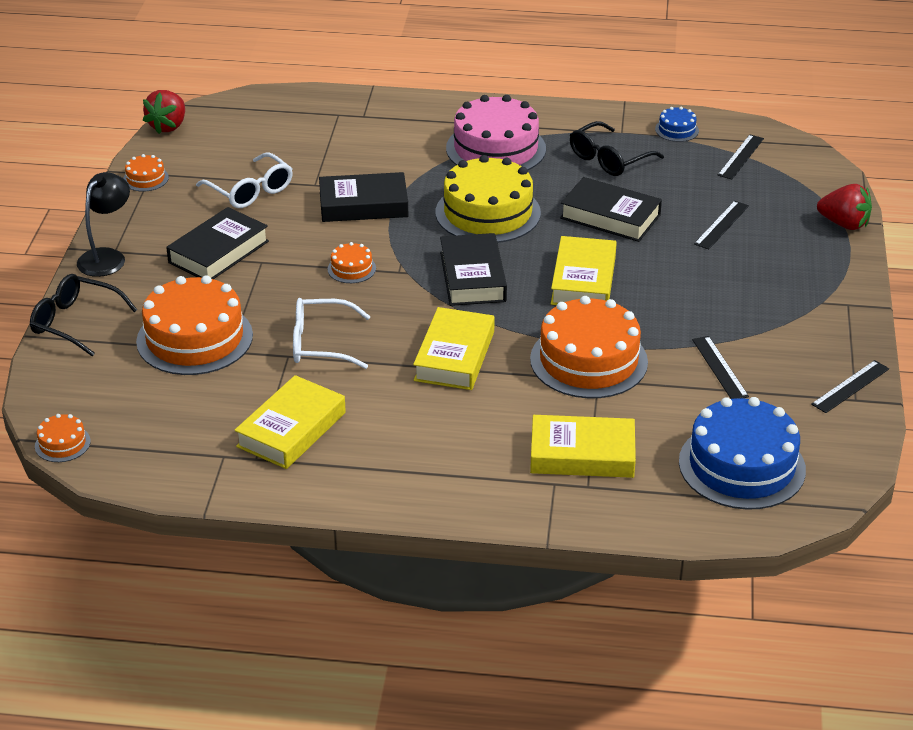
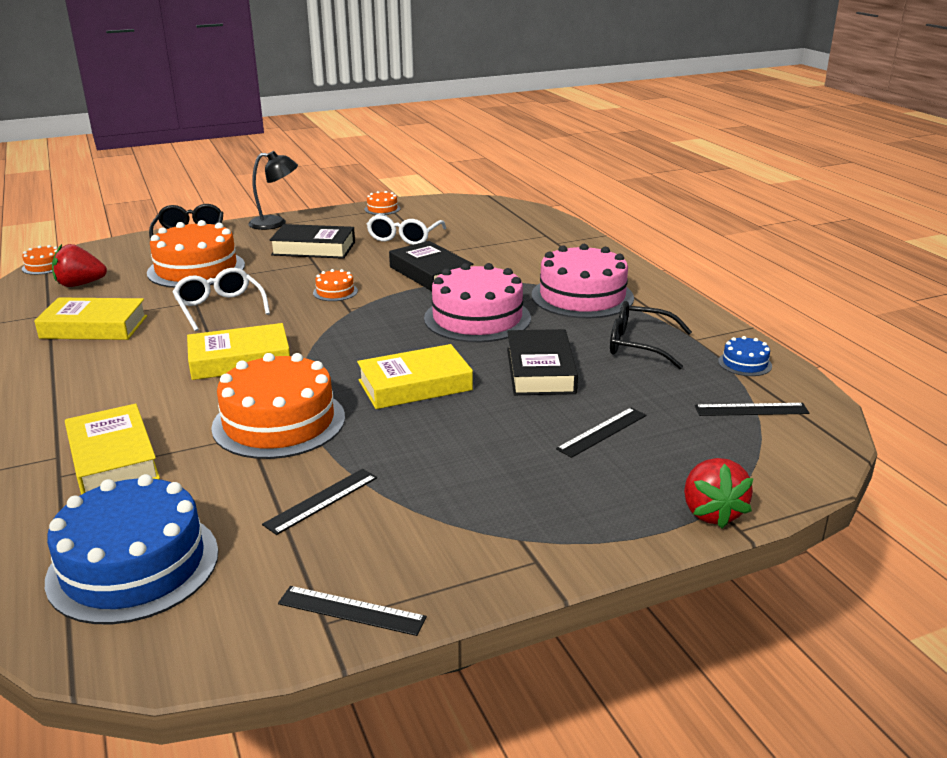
camera: 60 degrees right, 10 degrees down
(168, 126) = (455, 198): red strawberry -> red strawberry (80, 284)
(473, 277) = (370, 337): black book -> none
(488, 212) = (477, 318): yellow cake -> pink cake
(721, 225) = (602, 432): black ruler -> black ruler turned 45 degrees counterclockwise

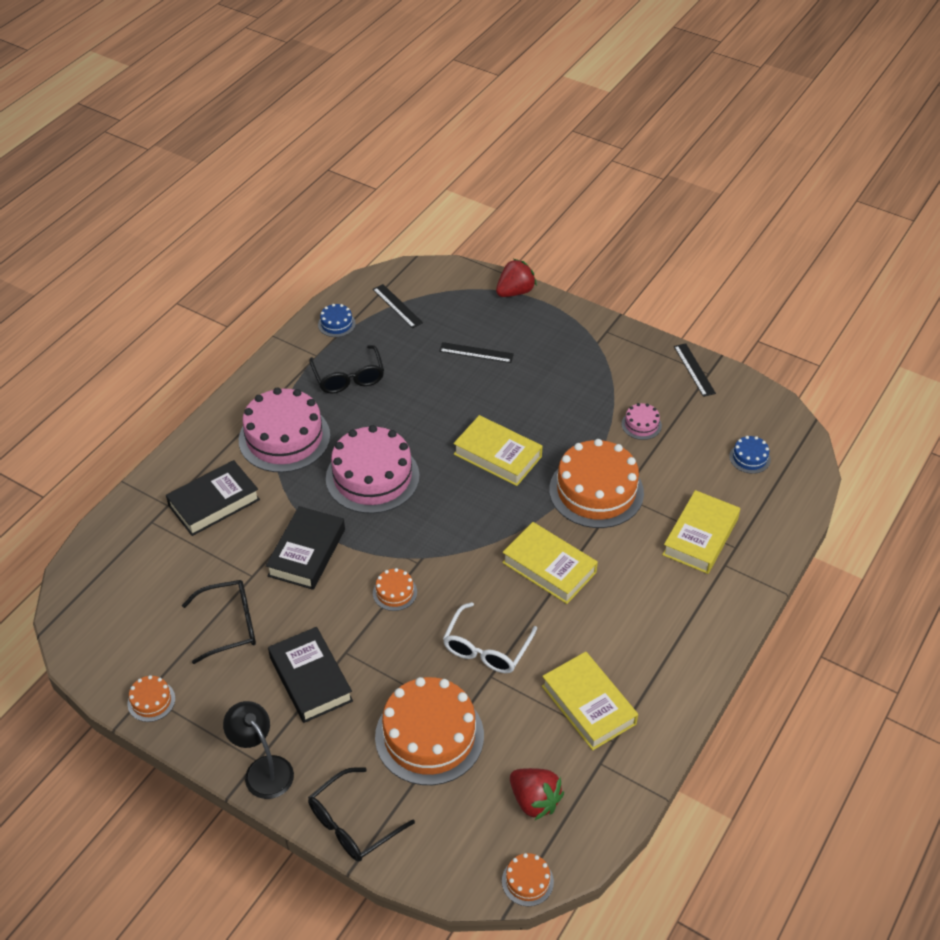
camera: 125 degrees left, 20 degrees up
(133, 565) = (749, 458): blue cake -> blue cake, size x0.44
(321, 500) = (641, 425): black ruler -> pink cake
(404, 237) = (230, 625): white glasses -> black glasses
(540, 370) = (426, 407): black book -> black book (214, 502)

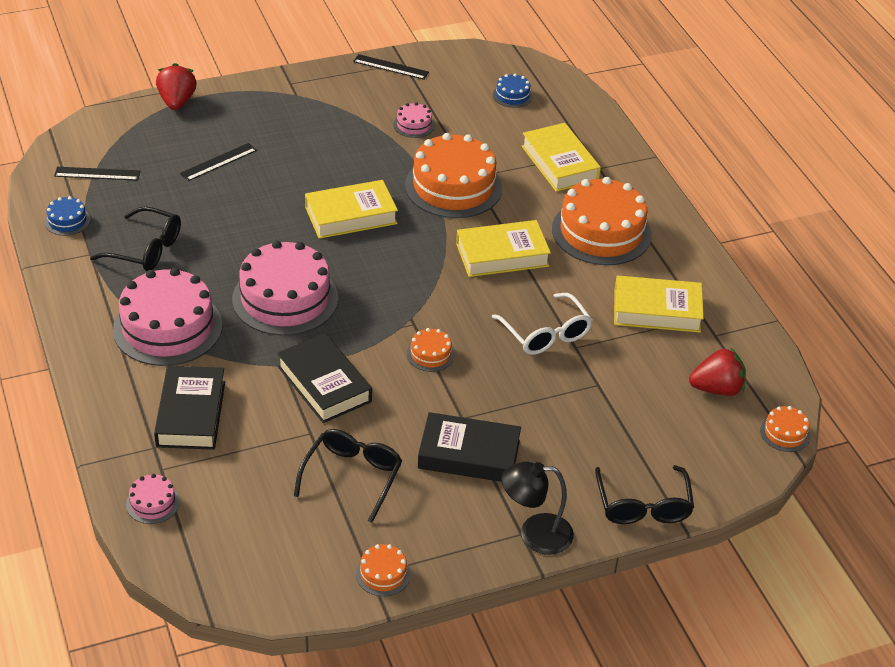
camera: 55 degrees left, 5 degrees down
(117, 537) = (153, 503): none -> pink cake
(429, 736) = (600, 414): orange cake -> orange cake (601, 232)

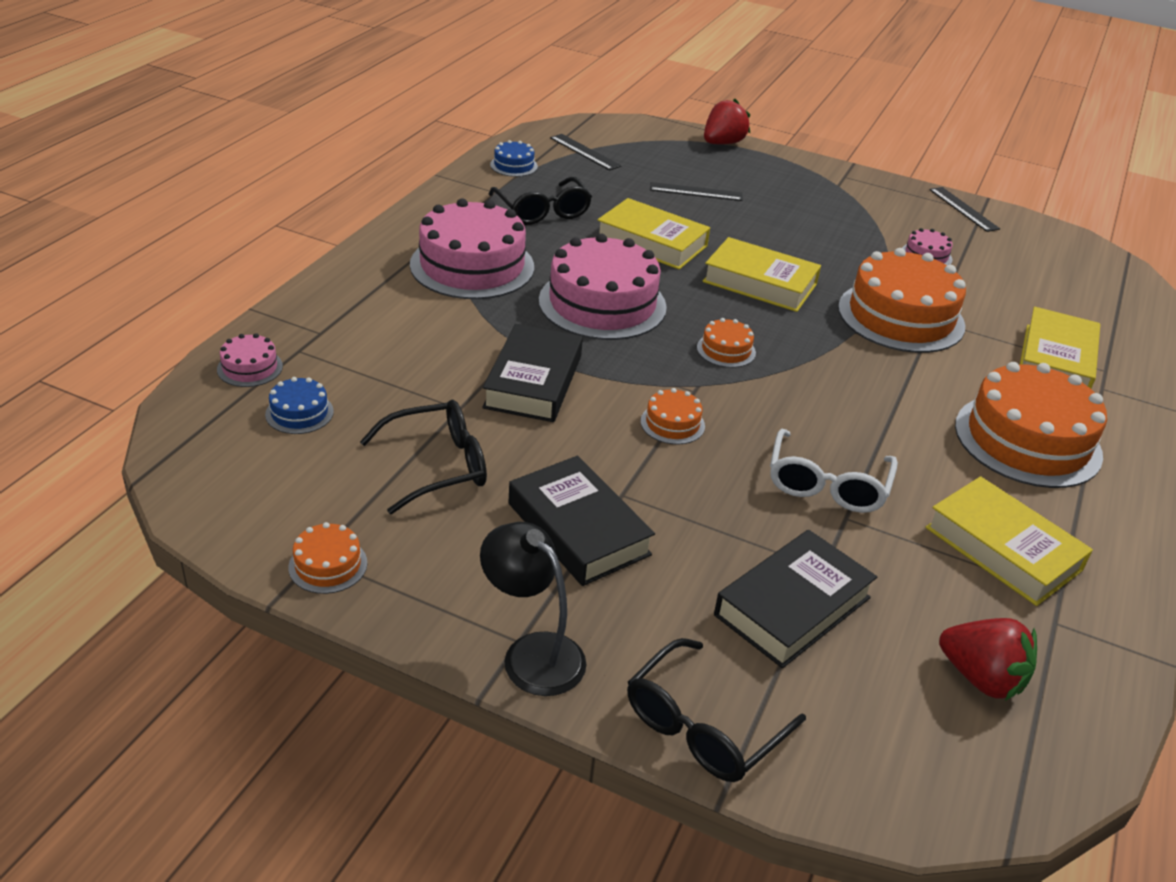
camera: 45 degrees right, 5 degrees down
(191, 414) = (387, 330): black book -> black book (792, 606)
(502, 255) = (875, 393): yellow book -> yellow book (651, 242)
(512, 95) = (1073, 285): blue cake -> blue cake (299, 413)
(785, 433) = (1023, 799): orange cake -> orange cake (726, 350)

